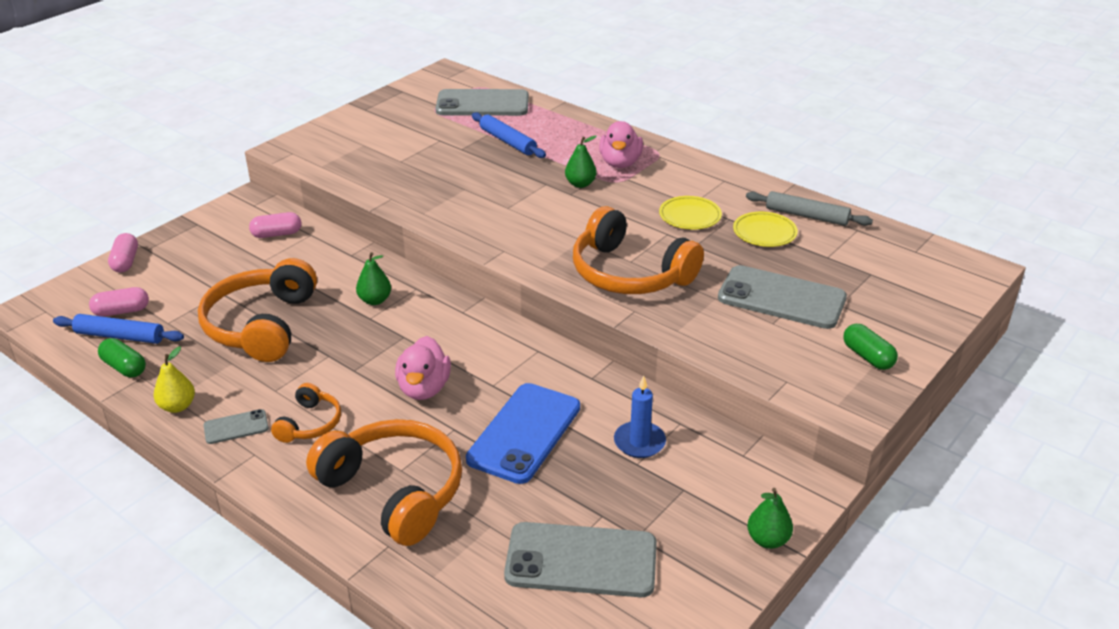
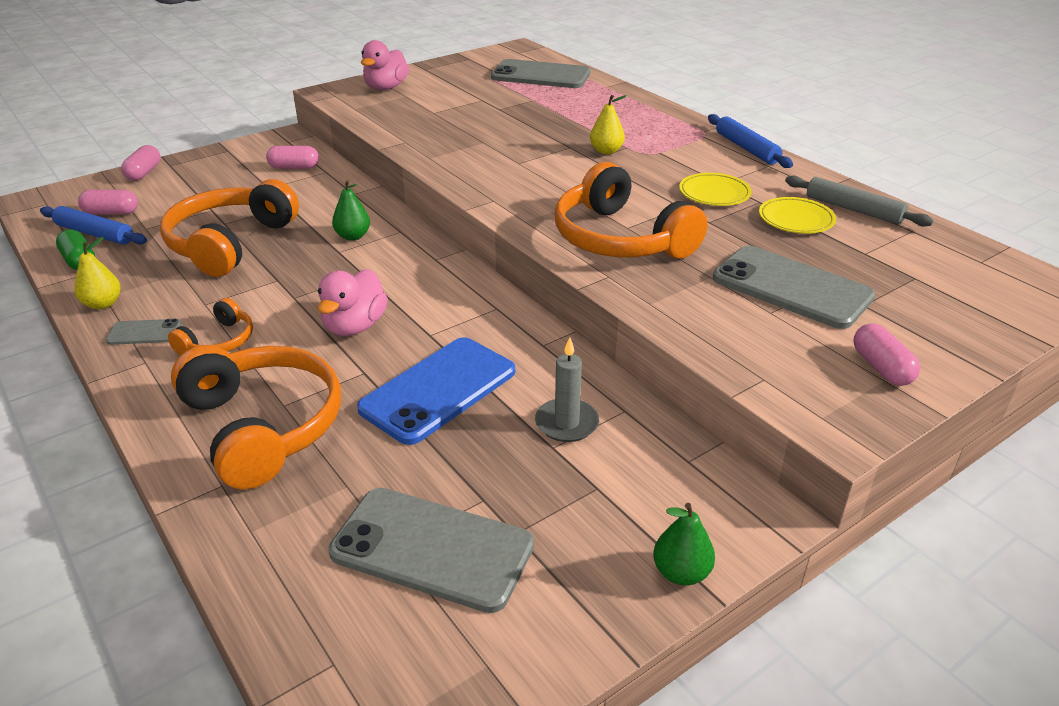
camera: 15 degrees right, 0 degrees up
(508, 141) = (549, 108): blue rolling pin -> blue rolling pin (746, 148)
(580, 184) = (606, 151): green pear -> yellow pear
(620, 163) = (658, 138): pink duck -> pink duck (386, 88)
(639, 442) = (566, 423): blue candle -> grey candle
(867, 357) = (881, 368): green capsule -> pink capsule

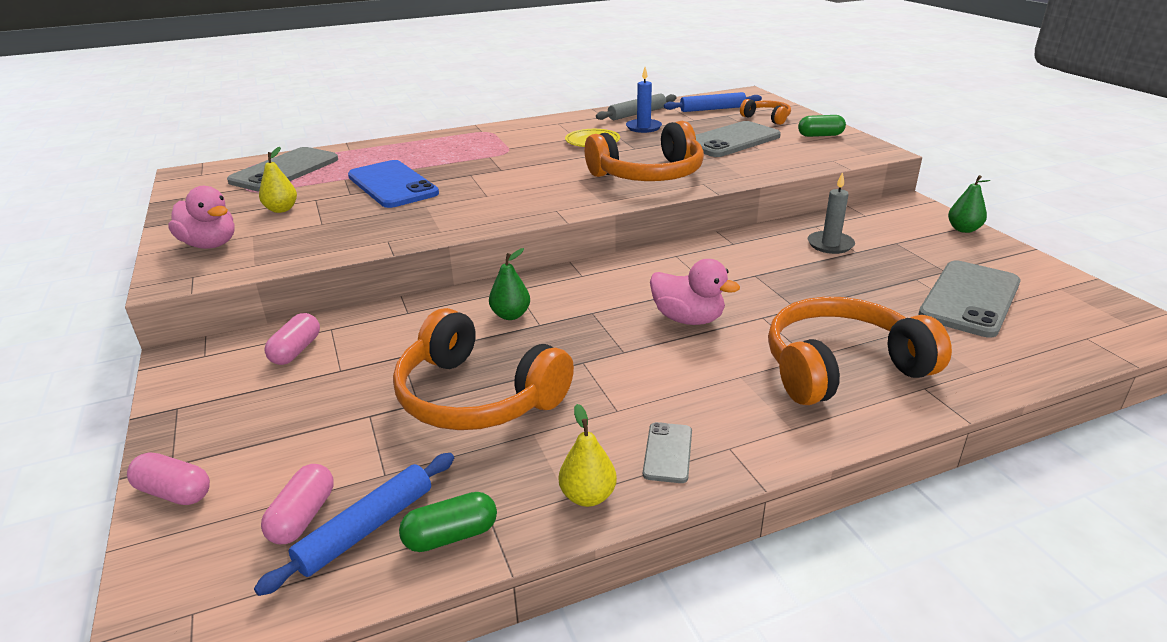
camera: 75 degrees left, 5 degrees down
(218, 341) = (698, 397): orange headphones -> orange headphones (767, 118)
(438, 390) = (790, 286): blue phone -> blue phone (392, 185)
(606, 151) = (491, 163): yellow pear -> yellow pear (281, 209)
(746, 148) = (525, 124): blue rolling pin -> blue rolling pin (712, 109)
(796, 219) = (643, 127): yellow plate -> blue candle
(881, 368) = (820, 135): pink capsule -> green capsule

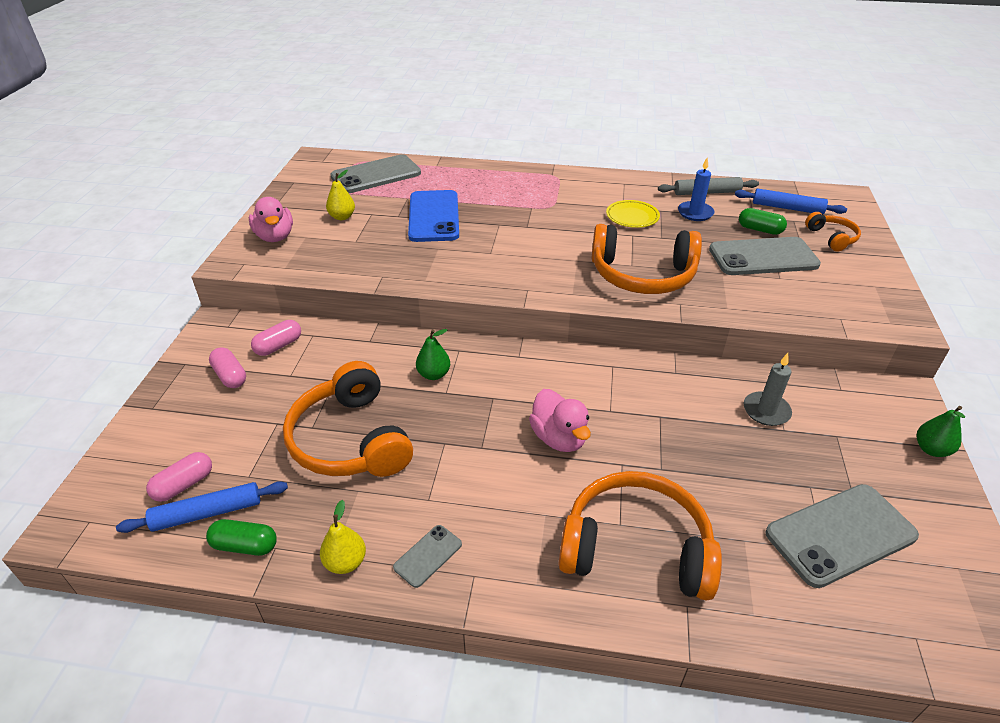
camera: 30 degrees right, 10 degrees up
(174, 492) = (139, 430): pink capsule -> pink capsule (230, 376)
(820, 135) = (864, 280): green capsule -> green capsule (760, 230)

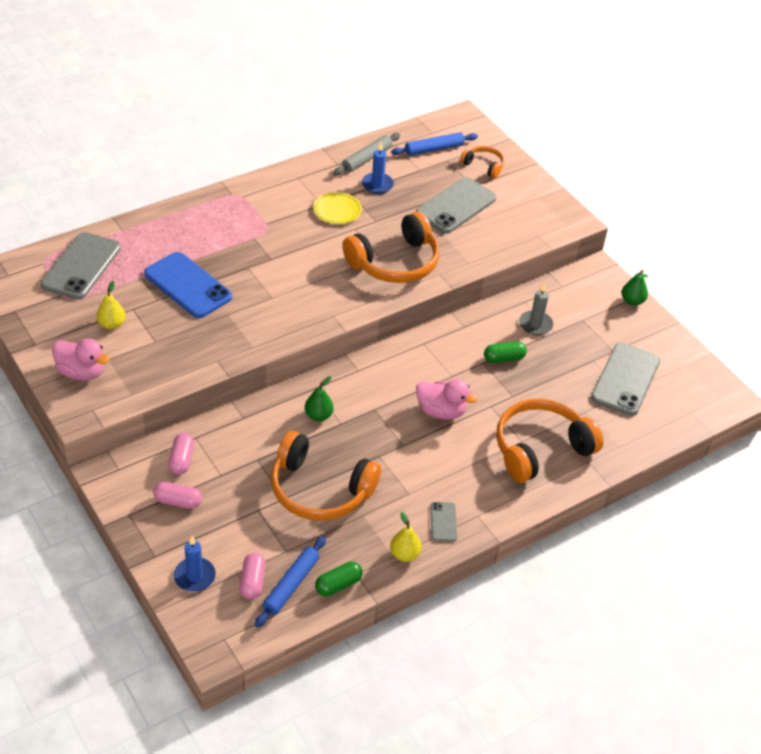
camera: 45 degrees left, 5 degrees up
(152, 446) = (194, 576): none -> blue candle
(760, 230) = (433, 180): green capsule -> green capsule (504, 358)

